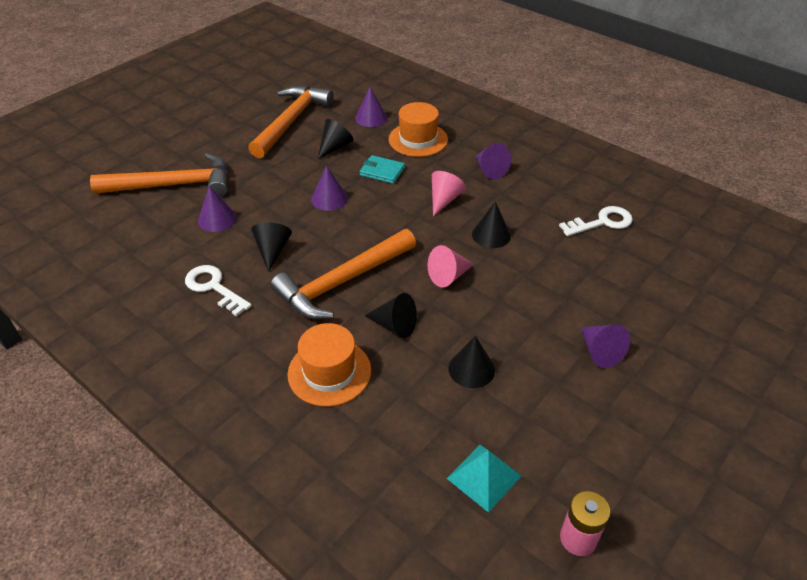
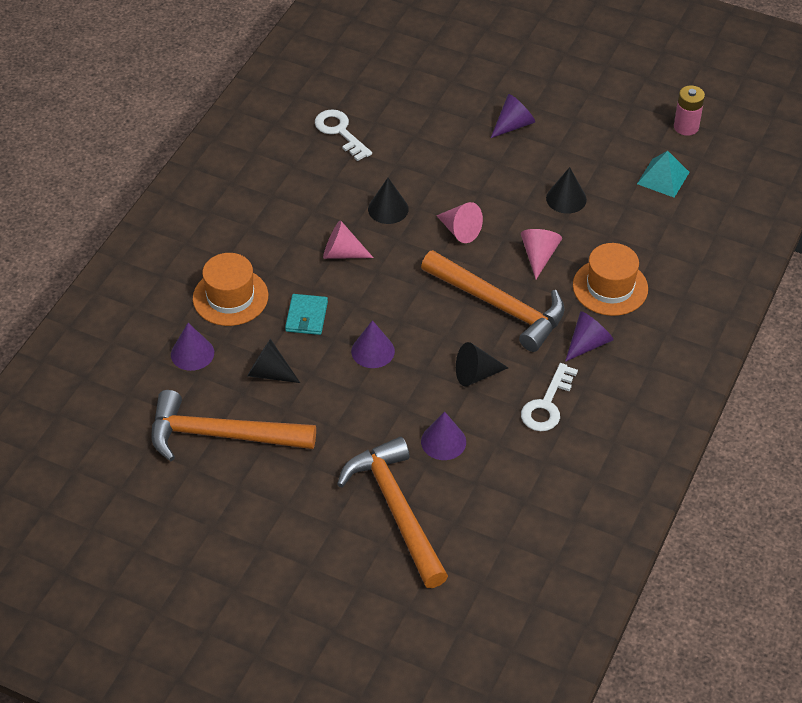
camera: 105 degrees left, 5 degrees up
(395, 325) = (539, 256): black cone -> pink cone
(489, 170) = (275, 224): purple cone -> purple cone (588, 344)

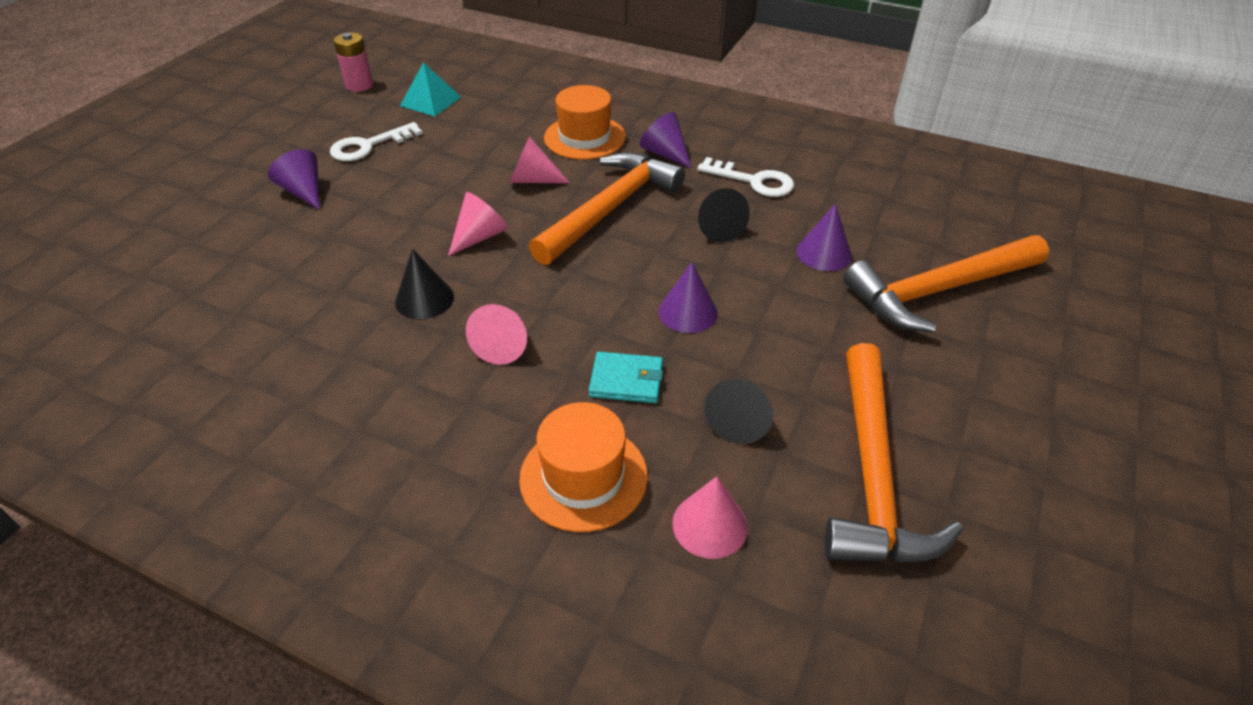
camera: 90 degrees left, 5 degrees down
(192, 353) = (710, 525): purple cone -> pink cone
(340, 132) = (241, 351): white key -> white key (368, 146)
(566, 198) = (445, 159): black cone -> none

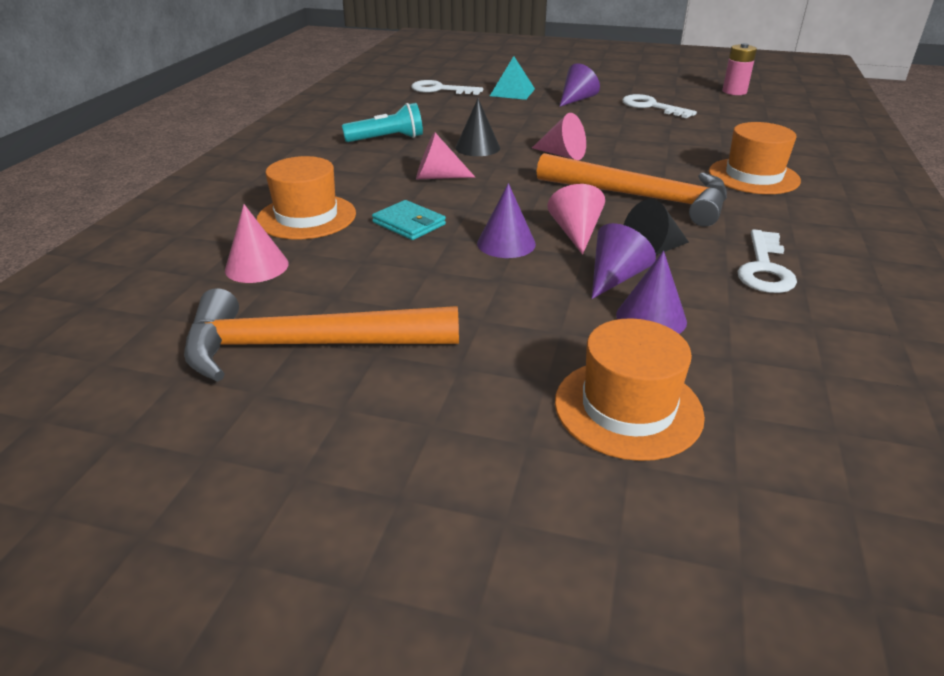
camera: 80 degrees right, 10 degrees down
(158, 308) = (440, 89): none -> white key
(344, 383) = (387, 139): none -> turquoise flashlight
(430, 101) = (740, 115): turquoise pyramid -> turquoise pyramid (512, 92)
(533, 180) = (659, 163): pink cone -> pink cone (575, 233)
(626, 380) = (409, 223): turquoise wallet -> turquoise wallet turned 45 degrees counterclockwise
(665, 153) = (768, 216): purple cone -> purple cone (615, 278)
(739, 420) = (370, 274): black cone -> none
(938, 290) = (628, 408): orange hammer -> orange hat

